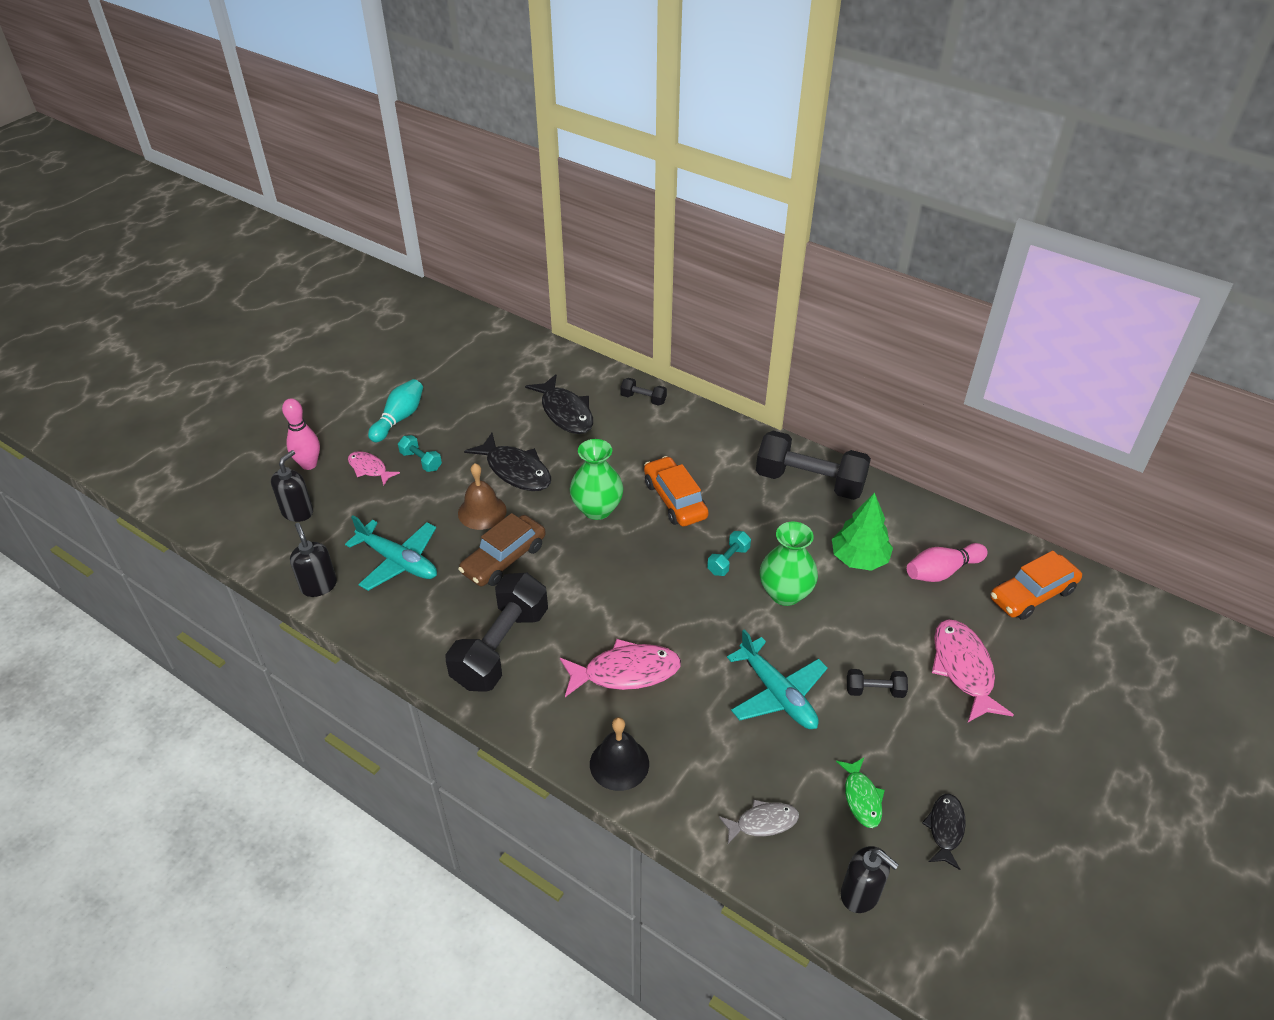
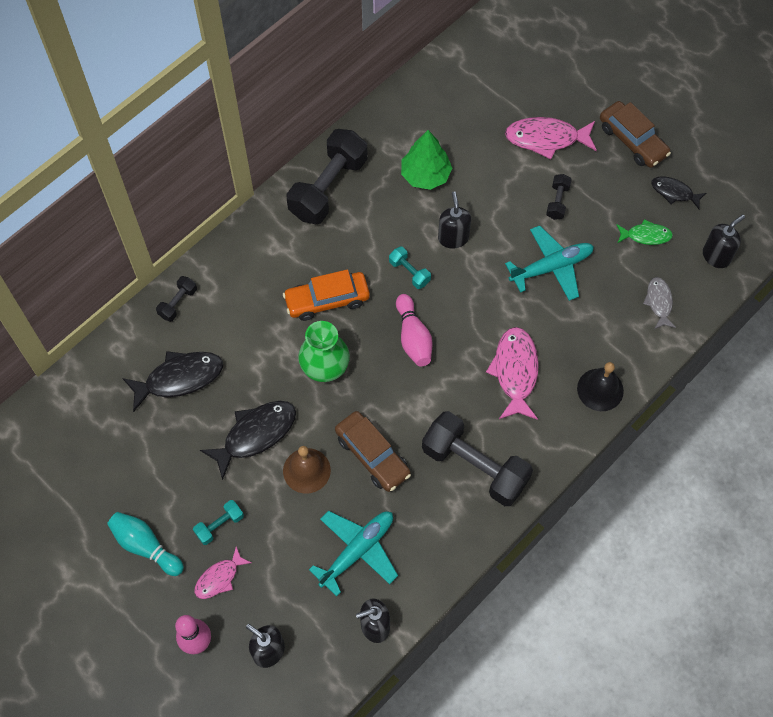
camera: 80 degrees left, 20 degrees up
(785, 593) = (453, 238): green vase -> black soap dispenser
(942, 571) = (450, 122): pink bowling pin -> pink bowling pin (413, 337)
(1007, 768) = (632, 140): none -> brown car
(1032, 594) = (484, 71): orange car -> none

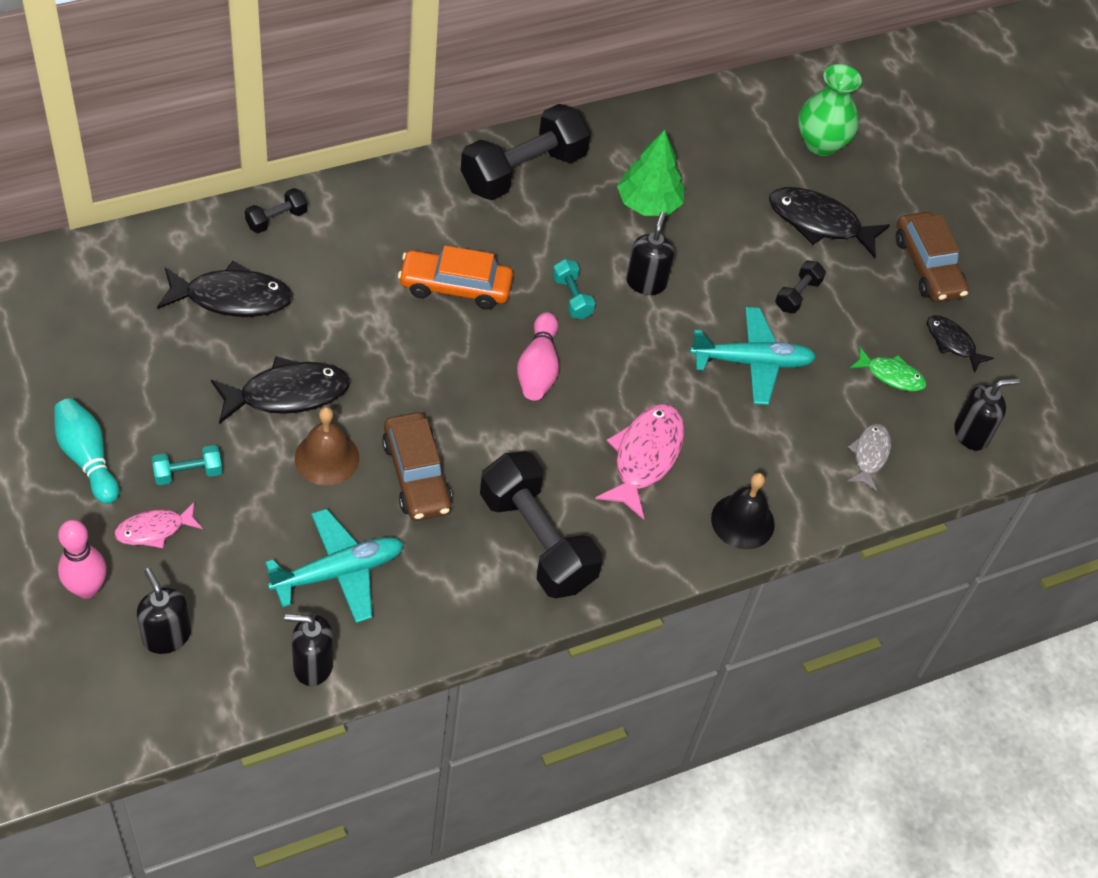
camera: 15 degrees right, 10 degrees down
(325, 368) = (412, 357): green vase -> green vase (821, 143)
(546, 139) = (819, 223): pink fish -> black fish

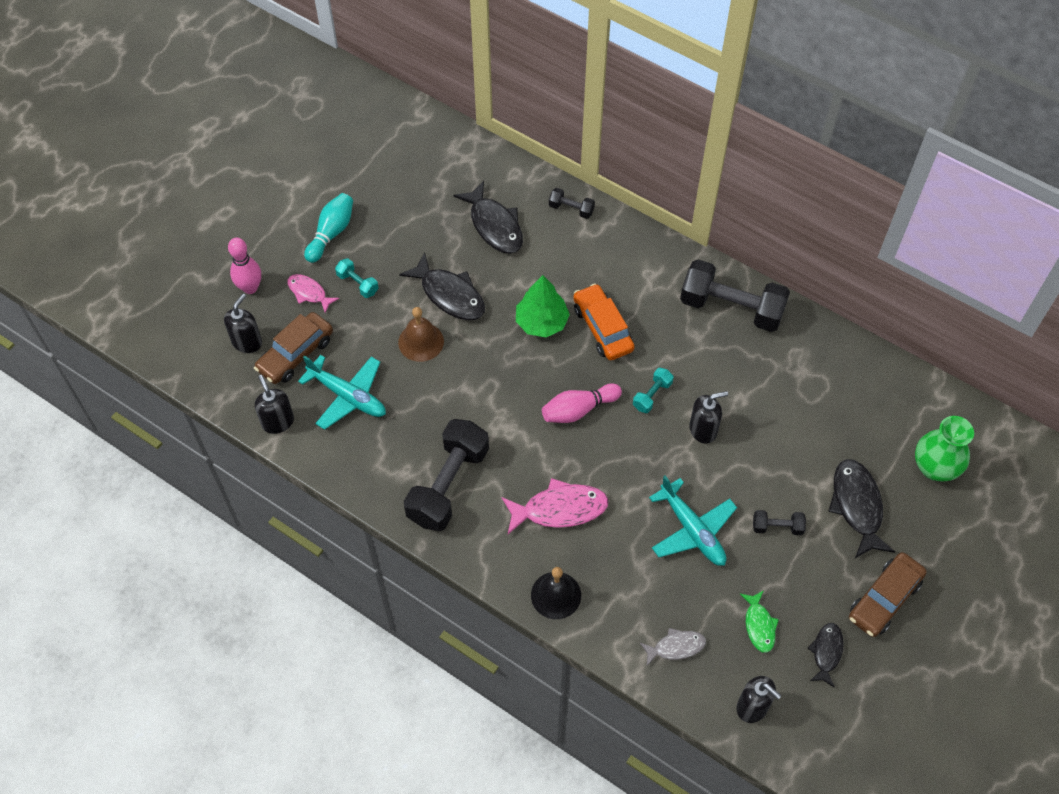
camera: 65 degrees right, 5 degrees up
(416, 475) = (445, 393): brown car -> brown car (295, 354)
(648, 203) = (773, 393): green tree -> green tree (541, 322)

